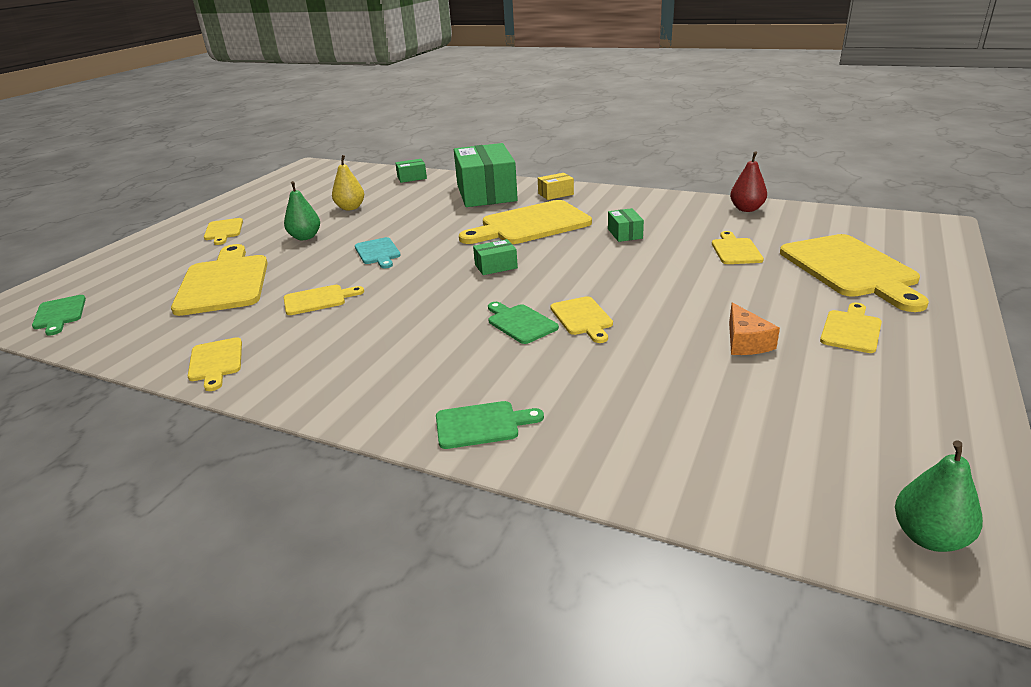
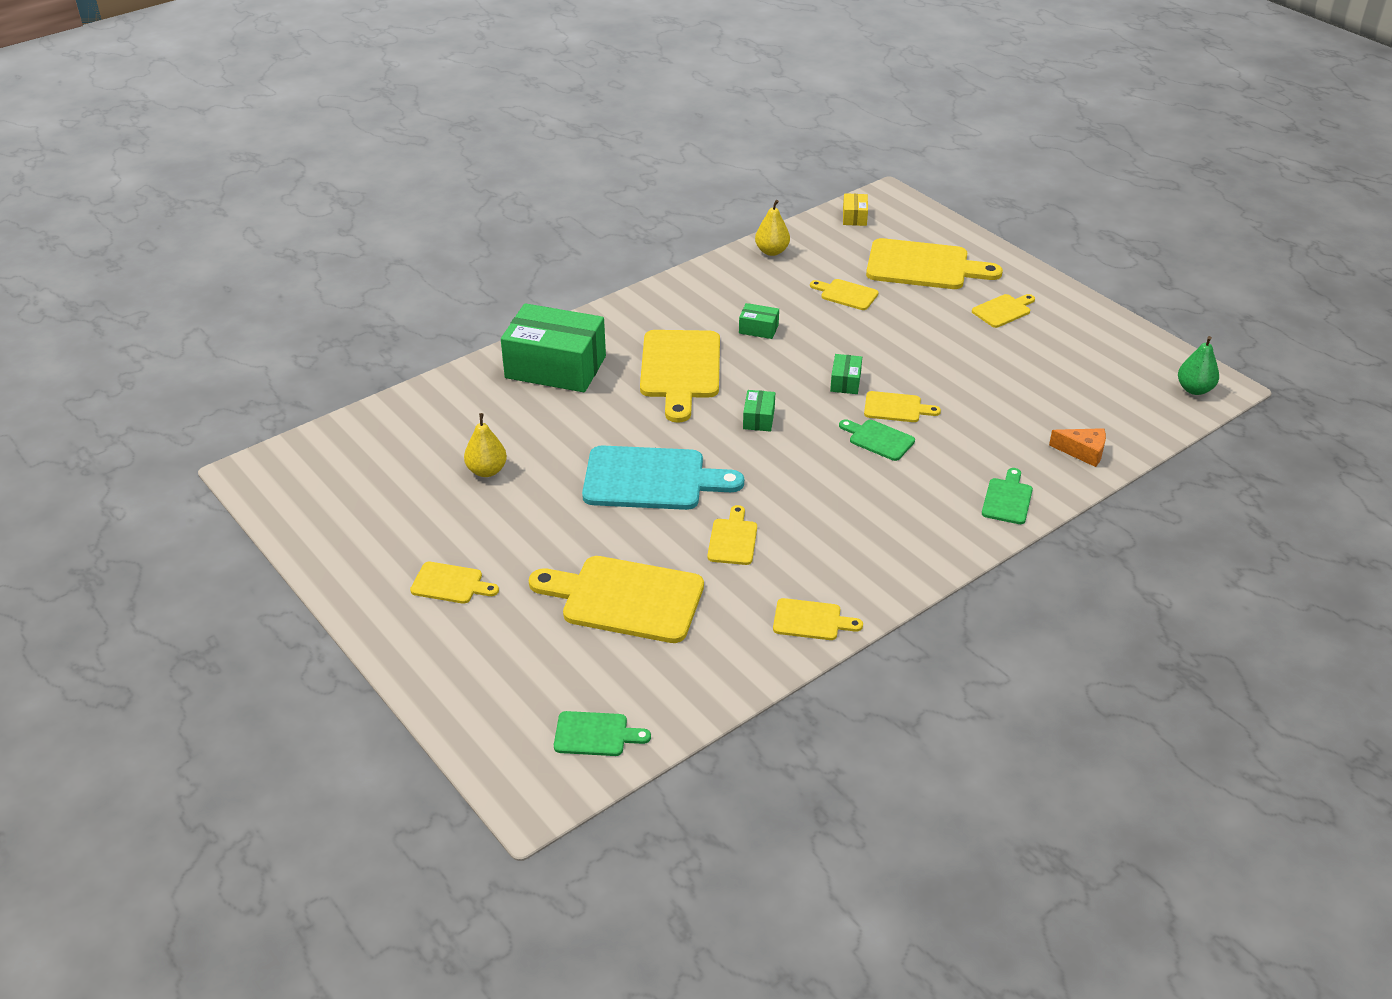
camera: 65 degrees left, 10 degrees up
(305, 237) = (549, 521): green pear -> none
(378, 252) = (651, 479): turquoise cutting board -> turquoise cutting board, size x1.99
(412, 178) = (431, 402): green box -> green box (845, 382)
(520, 323) = (878, 439): green cutting board -> green cutting board turned 45 degrees clockwise
(555, 194) = (613, 328): yellow box -> yellow box (854, 217)
(746, 209) = (772, 251): red pear -> yellow pear
(746, 342) = (987, 355): orange cheese -> orange cheese (1083, 452)
(851, 330) = (1003, 310): yellow cutting board -> yellow cutting board turned 90 degrees clockwise

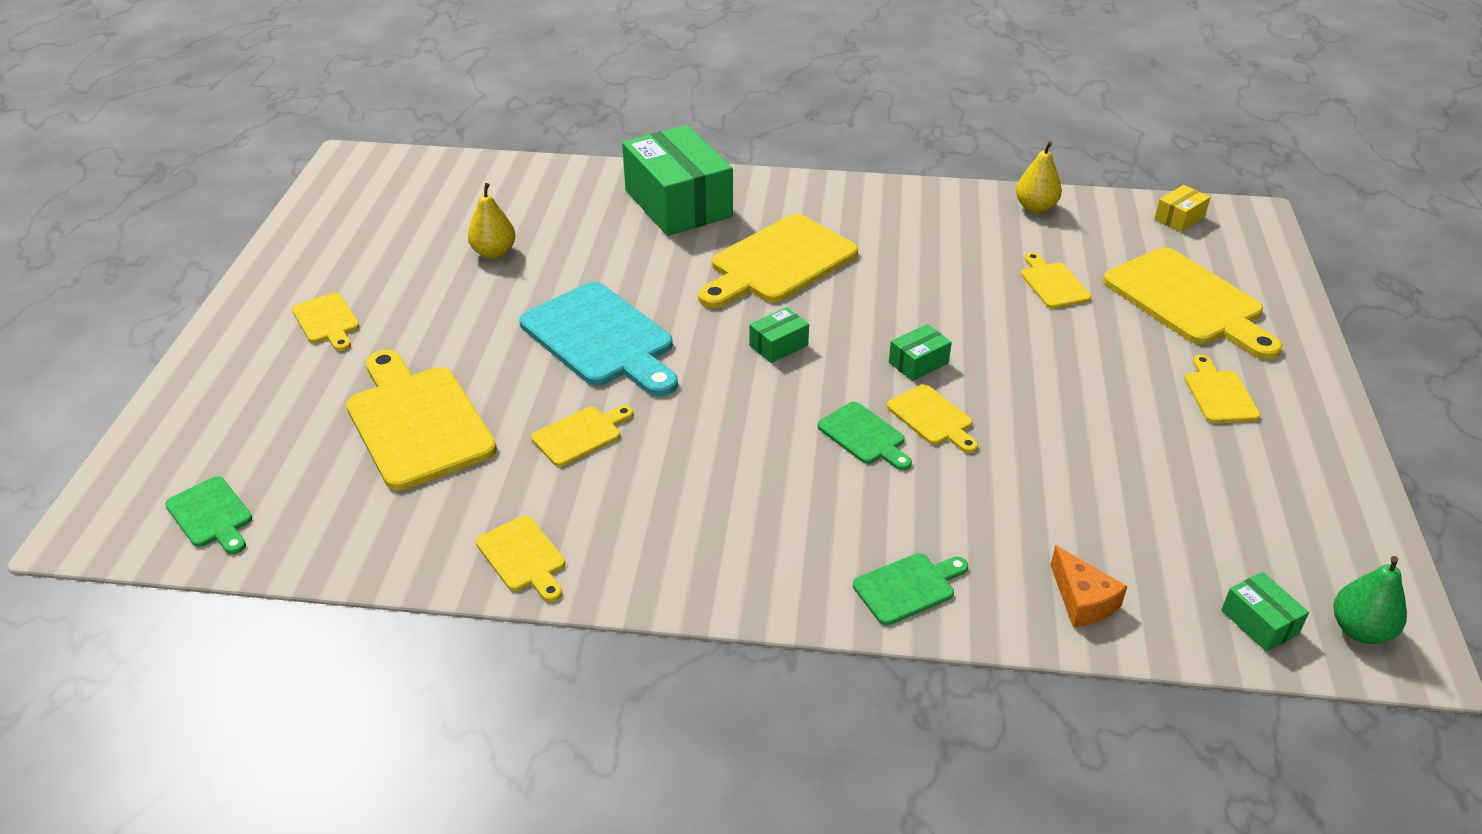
camera: 45 degrees right, 0 degrees up
(758, 329) = (909, 268): green box -> green box (1259, 622)
(878, 439) = (864, 436): green cutting board -> green cutting board turned 150 degrees clockwise
(1003, 310) = (1219, 394): yellow cutting board -> yellow cutting board turned 105 degrees counterclockwise

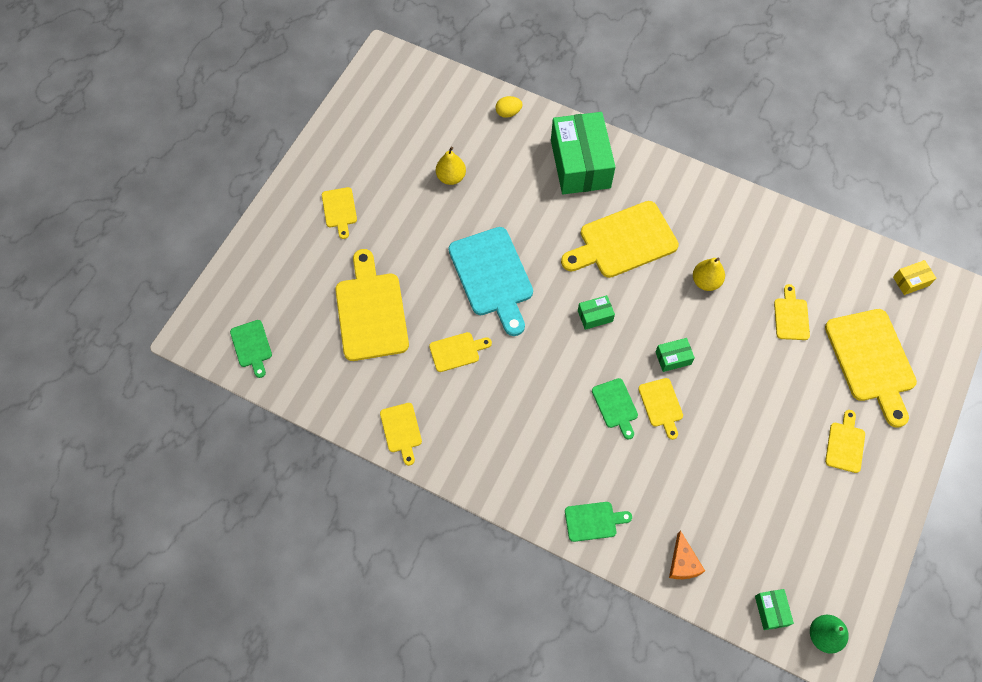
camera: 20 degrees right, 25 degrees up
(553, 177) = (508, 113): none -> yellow egg
(1035, 207) = (816, 240): yellow pear -> yellow pear (705, 281)

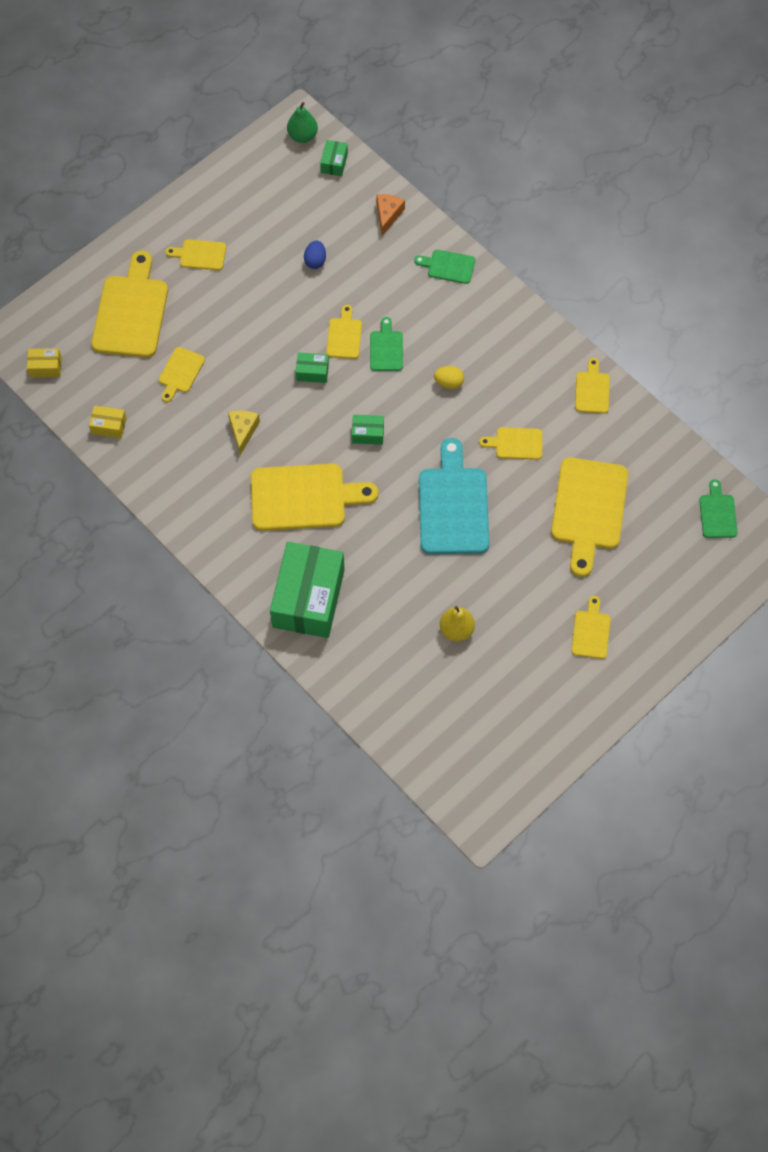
camera: 160 degrees left, 0 degrees up
(508, 113) = (361, 689): yellow egg -> yellow egg (449, 383)
(705, 281) = (243, 431): yellow pear -> yellow cheese
(729, 478) = (315, 261): none -> blue egg
(822, 247) = (109, 426): none -> yellow box
(845, 444) = (200, 255): yellow cutting board -> yellow cutting board turned 60 degrees clockwise

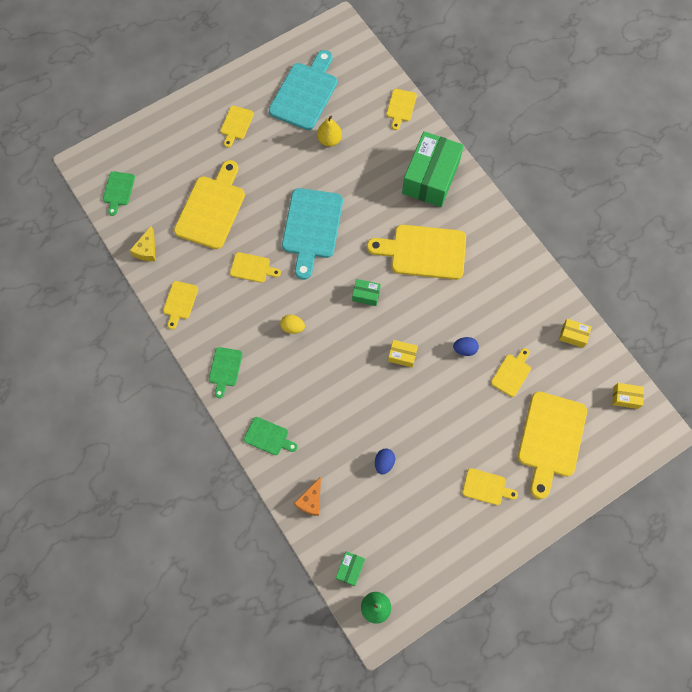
camera: 170 degrees left, 5 degrees up
(239, 390) = (464, 349): none -> blue egg
(243, 431) = (465, 313): yellow cheese -> yellow cheese (147, 250)
(312, 372) = (402, 355): green box -> yellow box
(344, 336) = (370, 384): yellow cutting board -> yellow cutting board (401, 107)
(386, 348) = (337, 367): green cutting board -> green cutting board (225, 369)
(507, 696) = (305, 93): none -> turquoise cutting board

